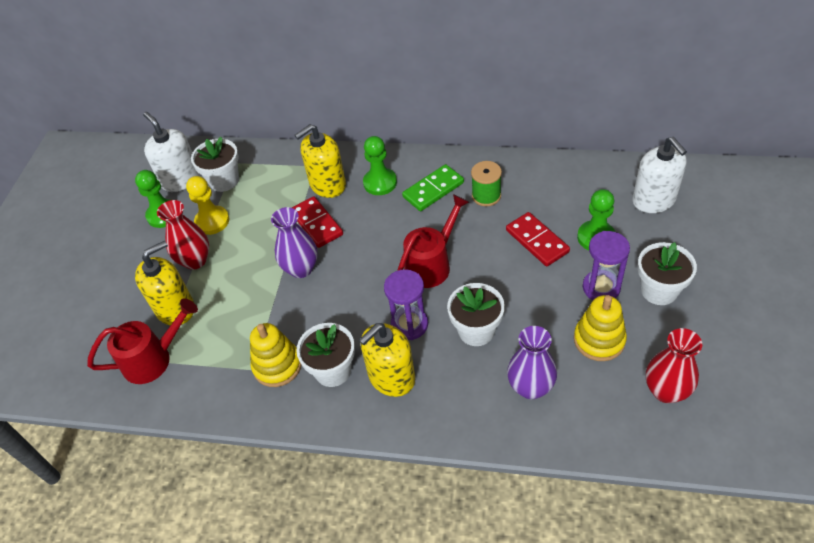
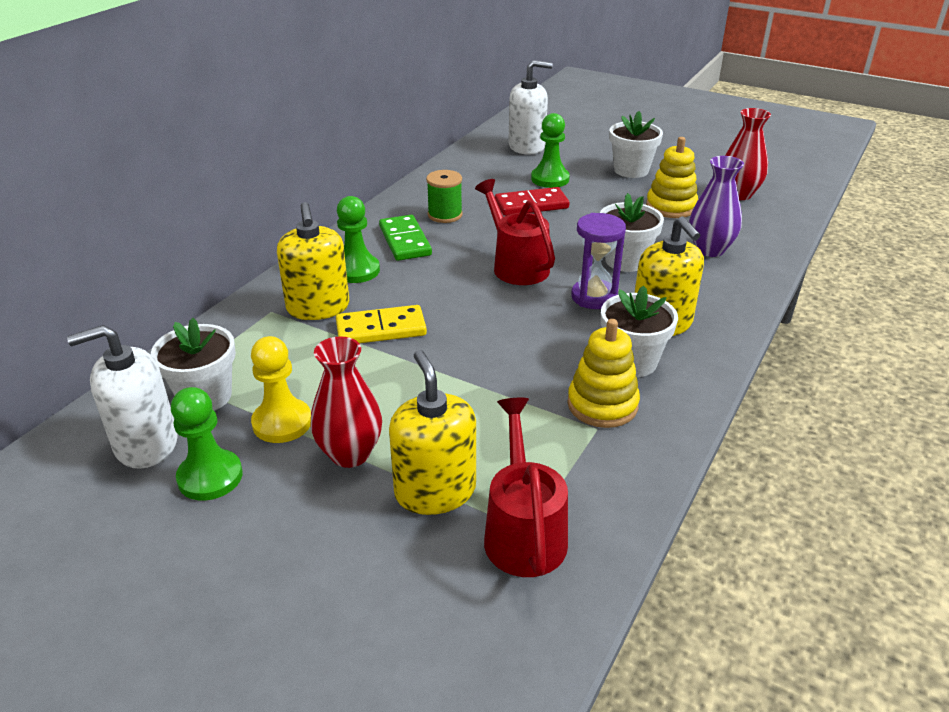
camera: 75 degrees left, 15 degrees down
(301, 269) = (450, 356): purple vase -> none
(317, 224) = (381, 329): red domino -> yellow domino
(601, 287) = (611, 191): purple hourglass -> none

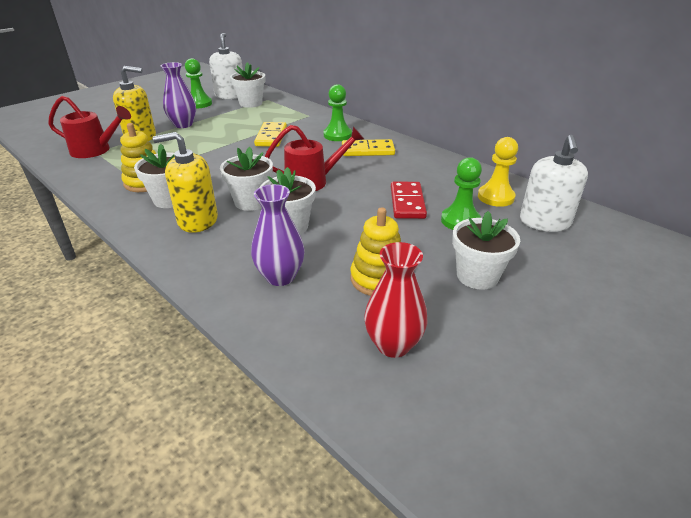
camera: 105 degrees right, 0 degrees up
(282, 423) = (218, 115): yellow pawn -> yellow pawn (495, 197)
(318, 307) = (304, 124): yellow soap dispenser -> none
(350, 454) = (183, 125): red vase -> purple vase
(405, 241) = (368, 150): green domino -> yellow domino
(445, 215) = (401, 167): green spool -> none
(594, 297) = (251, 202): purple hourglass -> white flower pot

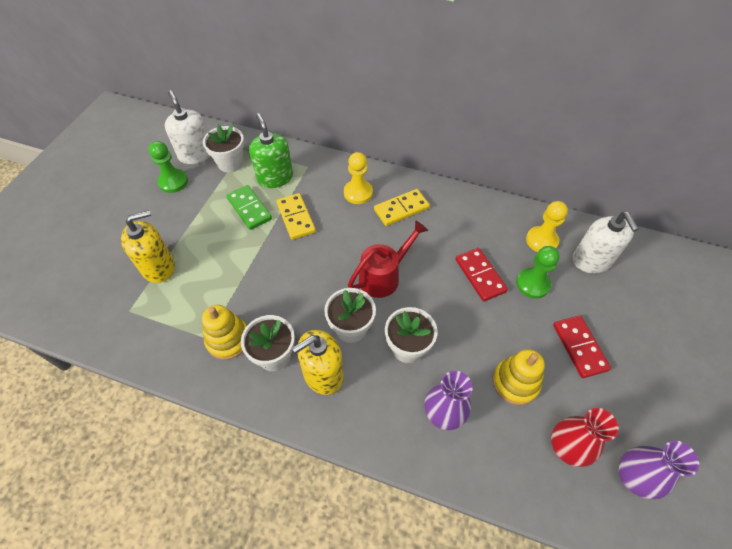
camera: 25 degrees left, 20 degrees up
(96, 150) = (128, 308): red watering can -> none
(183, 125) = (187, 228): purple vase -> purple vase (632, 478)
(239, 125) = (249, 209): none -> green domino
(277, 115) = (275, 177): none -> green soap dispenser
(337, 135) = (358, 193): green pawn -> yellow pawn
(477, 276) = (579, 347): white flower pot -> red domino

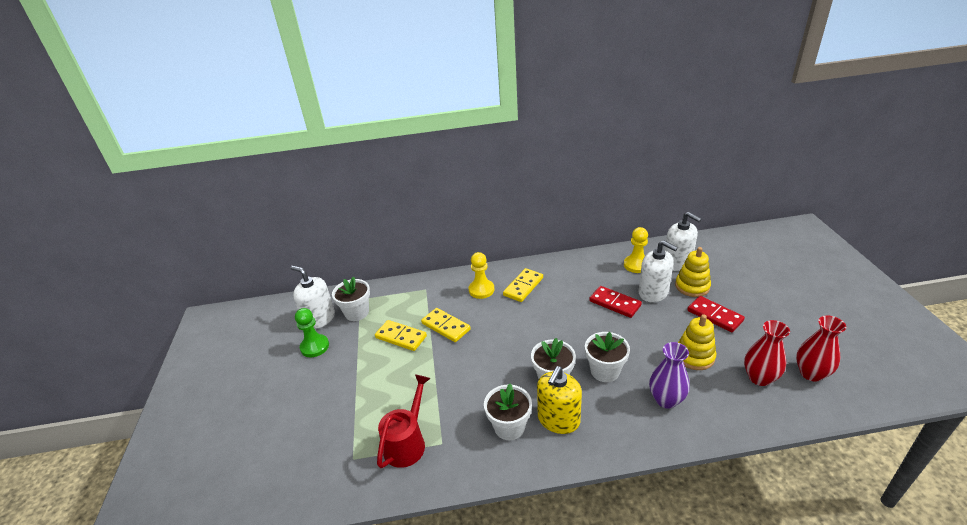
camera: 25 degrees left, 20 degrees down
(158, 267) = (354, 413): yellow soap dispenser -> none
(228, 339) = (461, 435): yellow stacking toy -> yellow stacking toy (692, 286)
(249, 209) = (401, 337): green domino -> yellow domino
(275, 177) = (405, 307): green soap dispenser -> none
(384, 276) = (548, 334): red watering can -> red watering can (407, 442)
(532, 284) = (653, 293): green pawn -> white soap dispenser
(632, 478) = (811, 373): purple vase -> red vase

